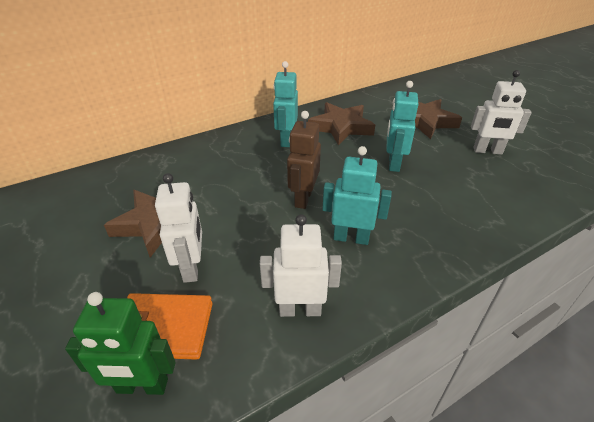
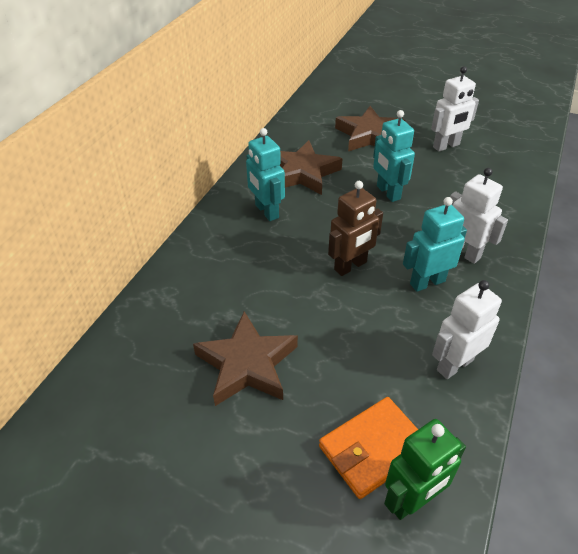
camera: 35 degrees left, 5 degrees up
(192, 267) = (332, 385): white robot -> white robot (463, 252)
(303, 198) = (350, 266): brown robot -> brown robot turned 105 degrees counterclockwise

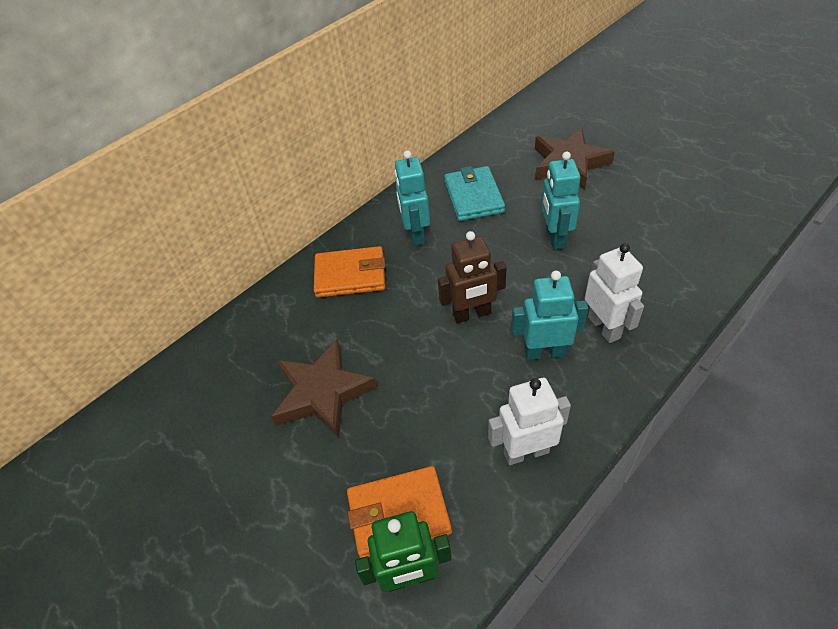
camera: 25 degrees right, 5 degrees up
(222, 257) = (350, 275): none -> orange wallet
(303, 173) = (473, 197): brown star -> turquoise wallet
(446, 146) = (653, 192): white robot -> none

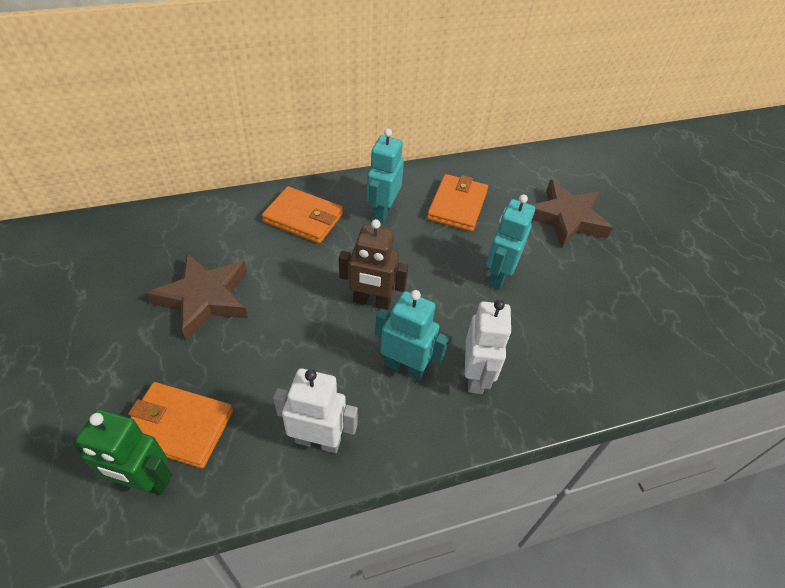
camera: 20 degrees right, 0 degrees up
(473, 197) = (457, 205): turquoise wallet -> orange wallet

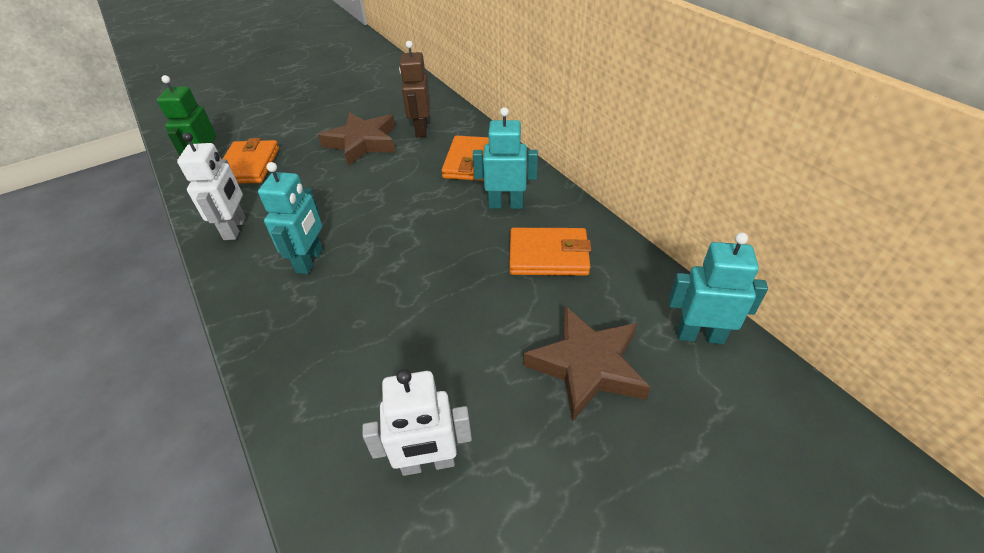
camera: 80 degrees right, 5 degrees down
(372, 302) = (382, 224): brown robot -> brown robot (421, 130)
(476, 376) = (304, 311): white robot -> white robot (428, 463)
(498, 275) = (449, 308): turquoise robot -> turquoise robot (700, 335)

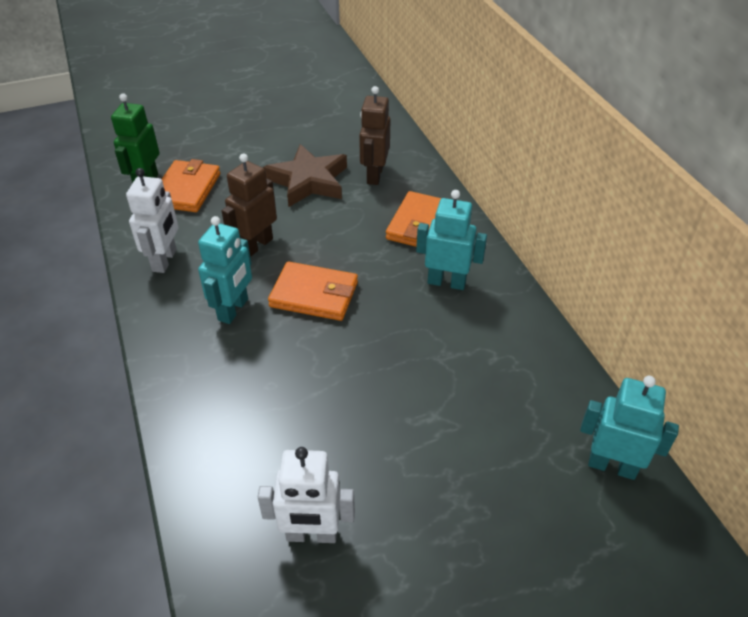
camera: 10 degrees right, 0 degrees up
(323, 201) = (256, 245): none -> brown robot
(548, 255) = (477, 349): orange wallet -> orange wallet (314, 295)
(587, 366) = (486, 474): brown star -> none

